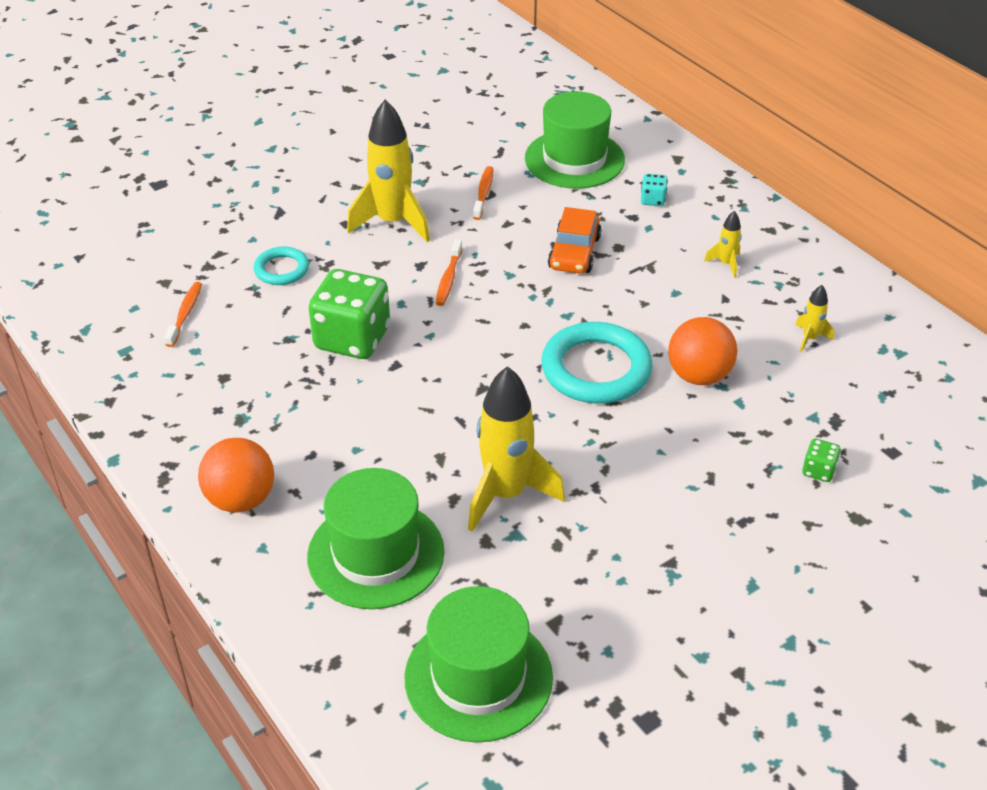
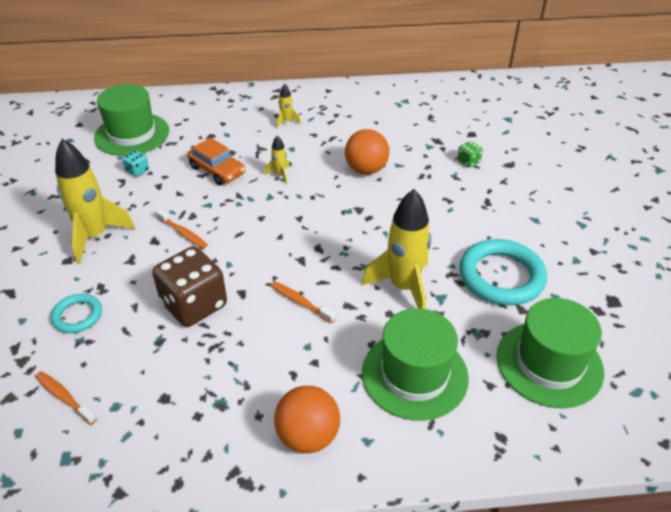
camera: 60 degrees left, 0 degrees up
(352, 339) = (194, 305): green dice -> brown dice
(483, 193) = (117, 183): orange toothbrush -> orange toothbrush (300, 302)
(596, 369) = (327, 205): turquoise ring -> turquoise ring (501, 276)
(653, 200) = (205, 122): turquoise dice -> turquoise dice (137, 171)
(810, 338) = (371, 121): yellow rocket -> yellow rocket (280, 175)

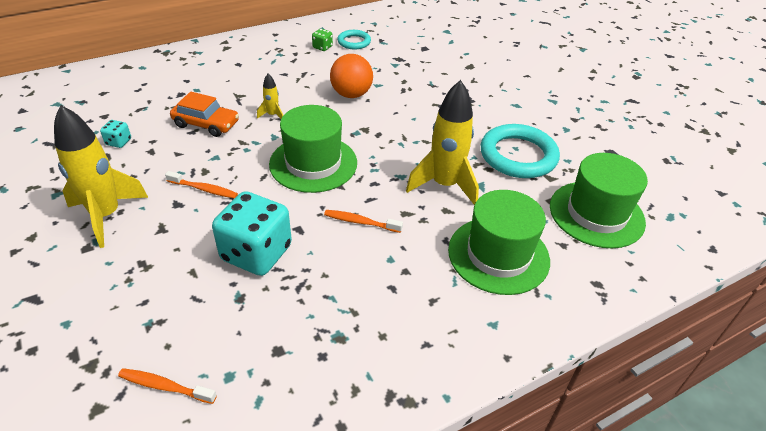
camera: 25 degrees left, 0 degrees up
(77, 316) = (132, 299): turquoise ring -> turquoise ring (354, 42)
(132, 134) = (91, 108): green hat -> green hat (313, 163)
(194, 305) = (256, 253): brown dice -> turquoise dice
(286, 122) = (251, 68): yellow rocket -> none
(308, 436) = (439, 338): orange ball -> none
(468, 161) = (435, 70): green dice -> green dice (322, 47)

